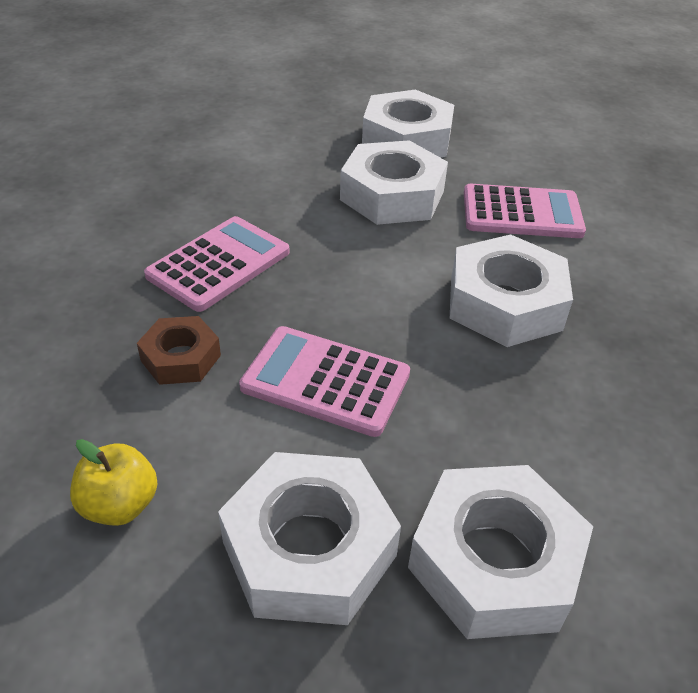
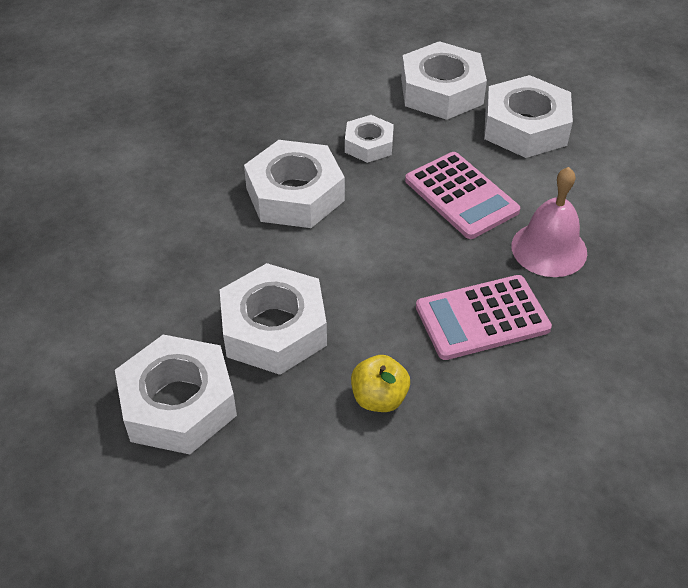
camera: 145 degrees left, 5 degrees up
(120, 505) = (615, 180): yellow apple -> yellow apple (379, 398)
(180, 358) = (549, 249): brown nut -> pink bell
(497, 402) = (369, 144): none -> white nut
(522, 213) = (186, 259): pink calculator -> none

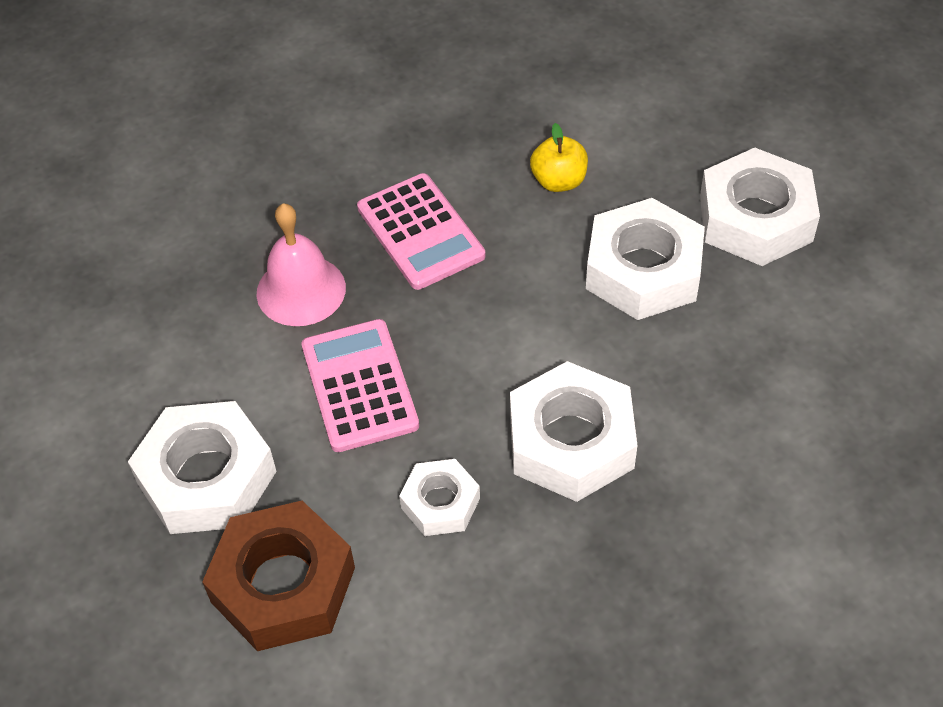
camera: 160 degrees left, 5 degrees up
(441, 91) = (283, 585): white nut -> brown nut
(482, 318) = (420, 232): pink calculator -> pink calculator turned 60 degrees clockwise

